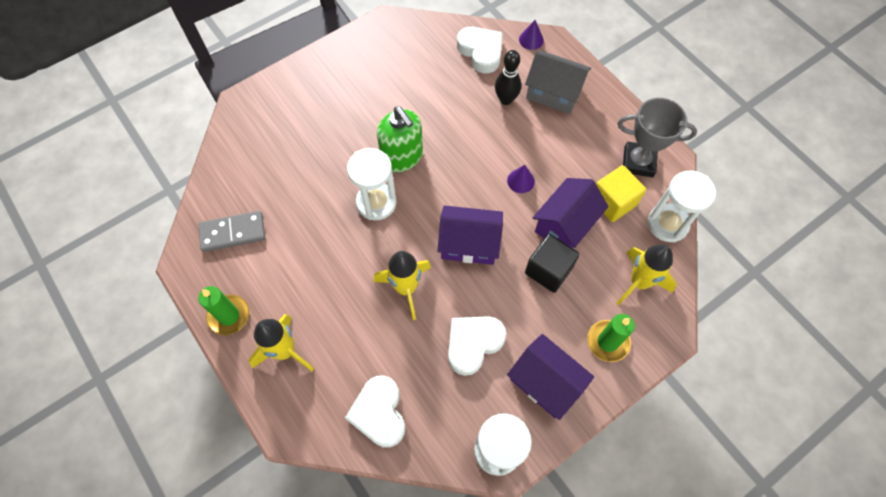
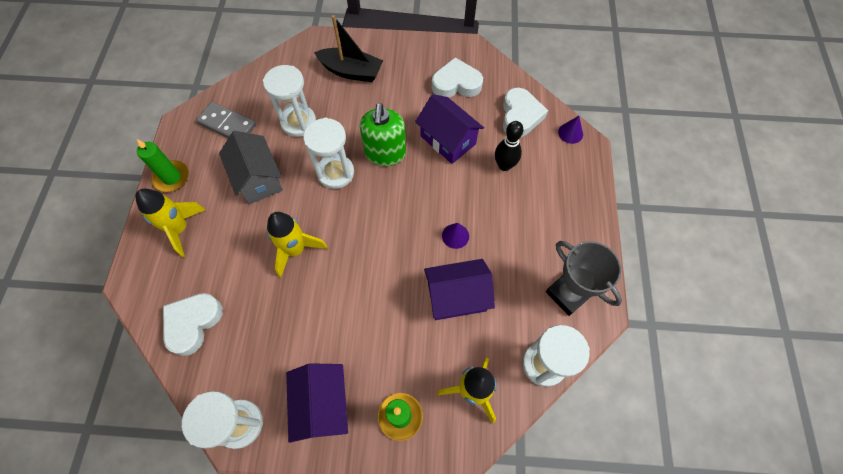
camera: 40 degrees right, 0 degrees up
(299, 184) = (298, 122): none -> white hourglass
(302, 108) = (351, 71): none -> black boat
(469, 244) = (370, 253): purple house -> purple house (448, 140)
(473, 344) = (301, 329): white heart -> white heart (456, 84)
(548, 270) = (409, 321): black cube -> none
(553, 93) = (549, 187): grey house -> grey house (258, 179)
(613, 202) = (514, 309): yellow cube -> none

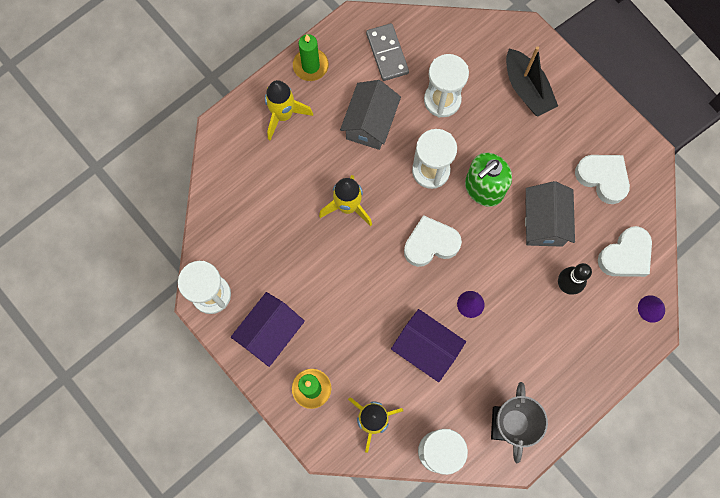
camera: 45 degrees right, 10 degrees up
(193, 323) = (236, 197): white heart -> white heart (430, 244)
(448, 140) = (544, 222): purple house -> grey house

